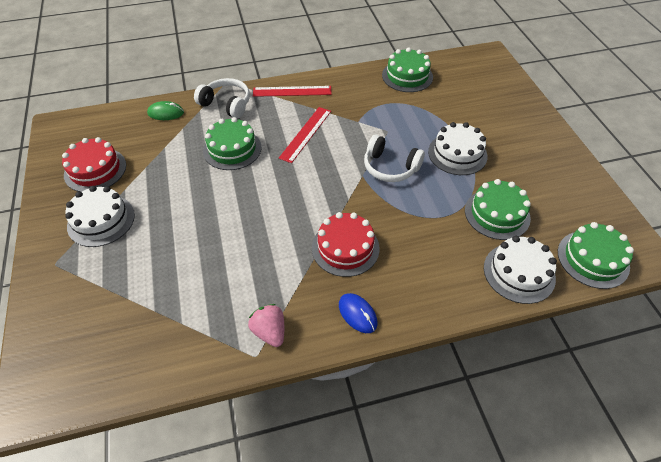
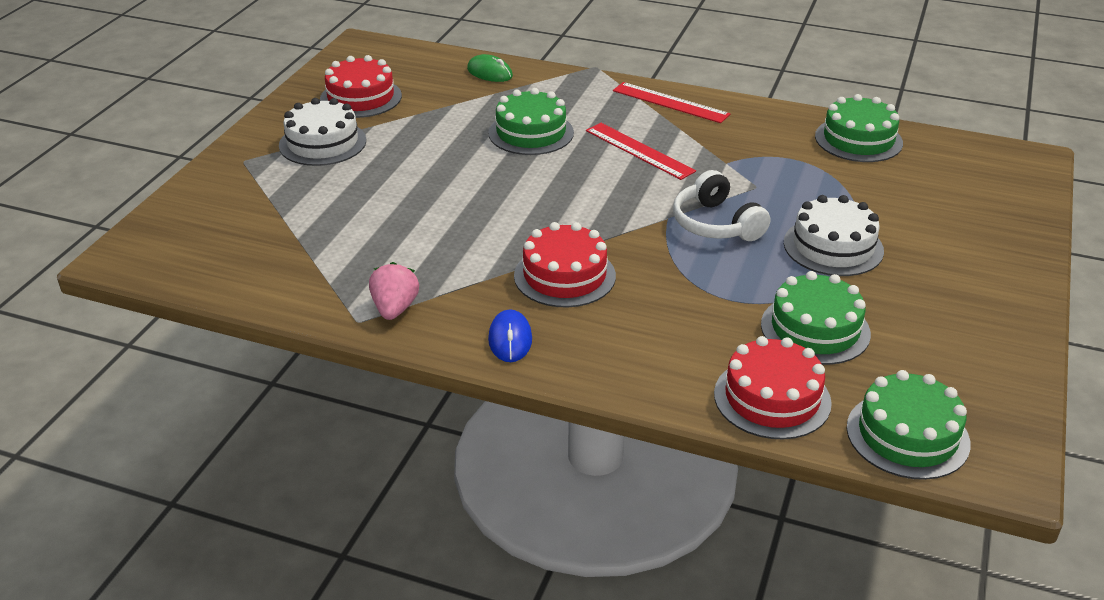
camera: 35 degrees right, 15 degrees down
(226, 104) = (571, 88): white headphones -> none
(305, 134) = (639, 150): red ruler -> red ruler turned 75 degrees clockwise
(519, 273) = (772, 398): white cake -> red cake

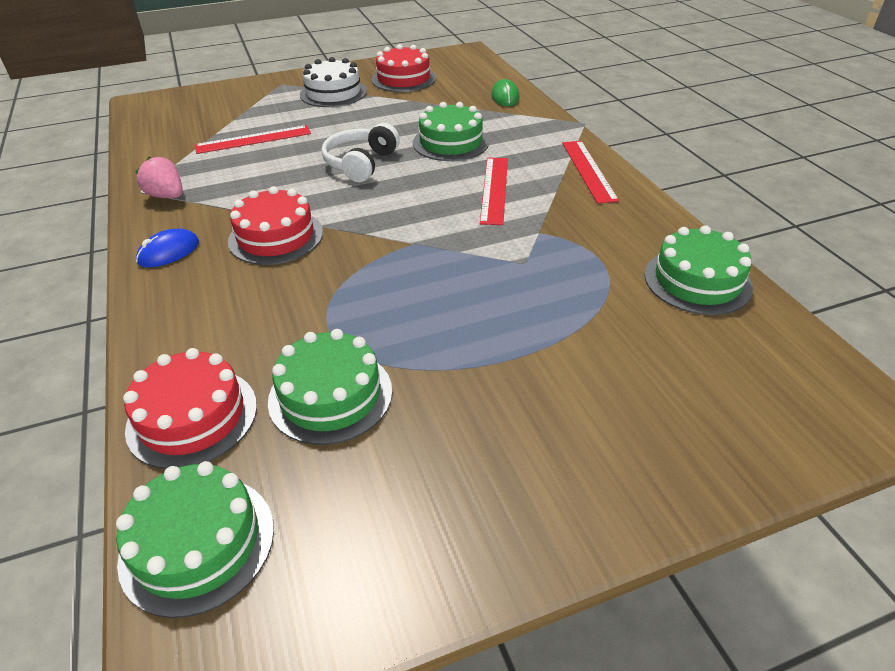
camera: 50 degrees right, 5 degrees up
(352, 222) = (253, 140): none -> red ruler
(395, 309) = (167, 196): pink strawberry -> pink strawberry turned 105 degrees counterclockwise
(716, 224) = (436, 269): white headphones -> white headphones (361, 163)
(833, 246) = (485, 346): white cake -> none

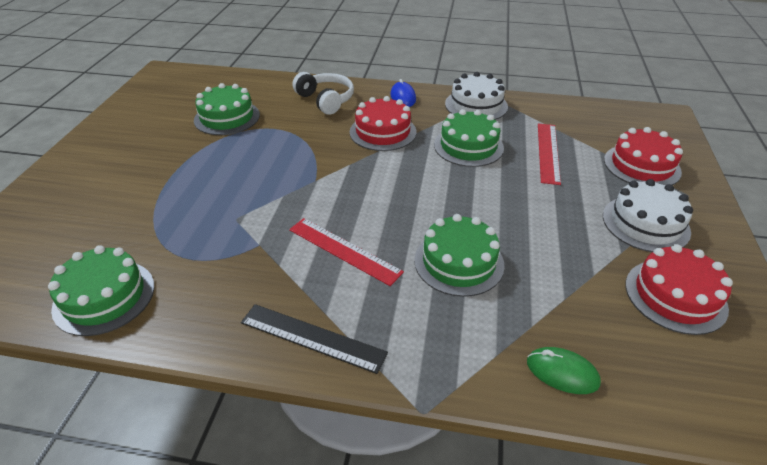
camera: 120 degrees right, 0 degrees up
(167, 196) = (476, 105): pink strawberry -> white cake
(192, 417) = (261, 86): red cake -> red cake (641, 166)
(197, 543) = (199, 79): green cake -> green cake (468, 146)
(361, 163) = (458, 193): white headphones -> white headphones (326, 100)
(588, 170) = (312, 337): red ruler -> black ruler

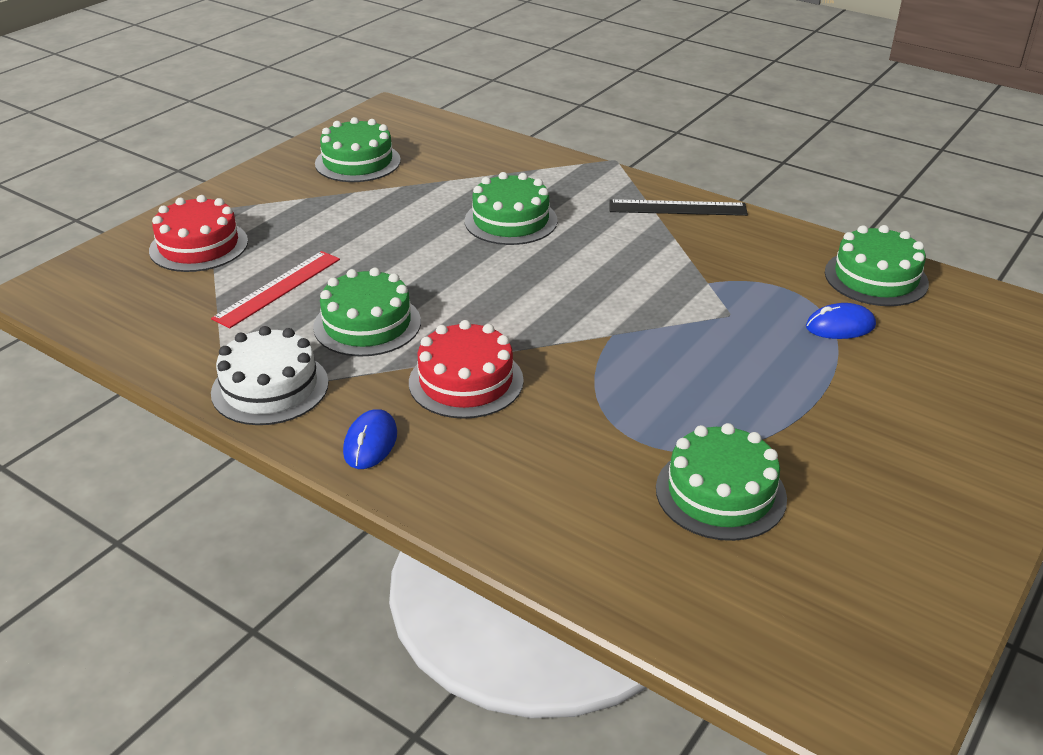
camera: 155 degrees left, 5 degrees down
(148, 232) = (840, 326): none -> blue mouse
(312, 337) = (677, 208): black ruler -> black ruler turned 45 degrees counterclockwise
(326, 100) = (515, 481): white headphones -> none
(344, 250) = (617, 255): red ruler -> none
(562, 372) = (500, 153): green mouse -> none
(645, 223) = (295, 203): white cake -> none
(675, 295) = (358, 162): red cake -> green cake

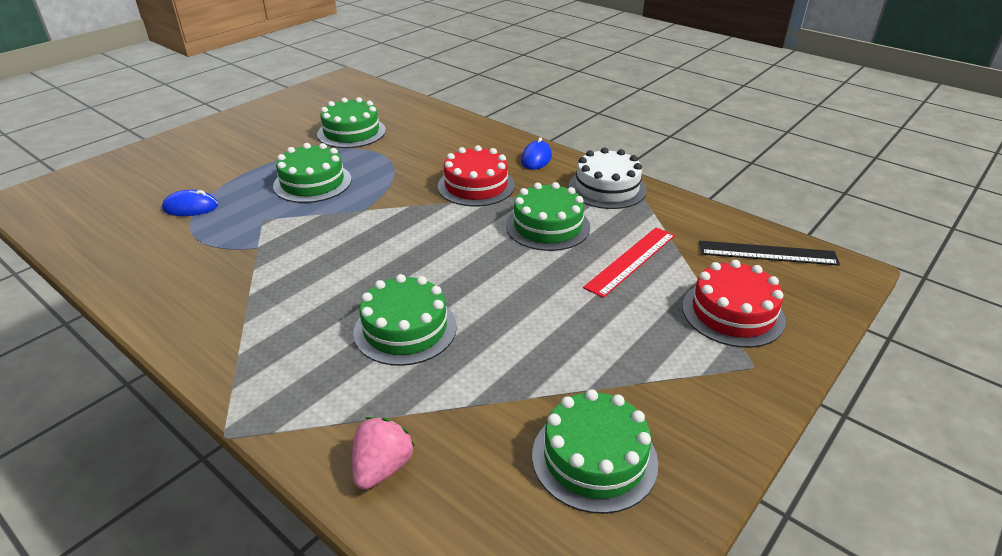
camera: 175 degrees left, 0 degrees up
(500, 153) = (382, 468): none -> pink strawberry
(677, 208) = (213, 337): black ruler -> black ruler (767, 253)
(876, 278) = (112, 244): green cake -> green cake (312, 183)

